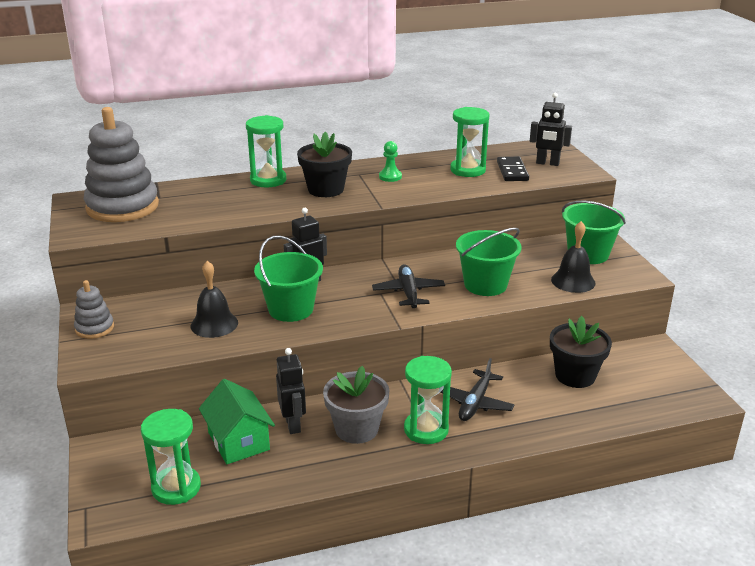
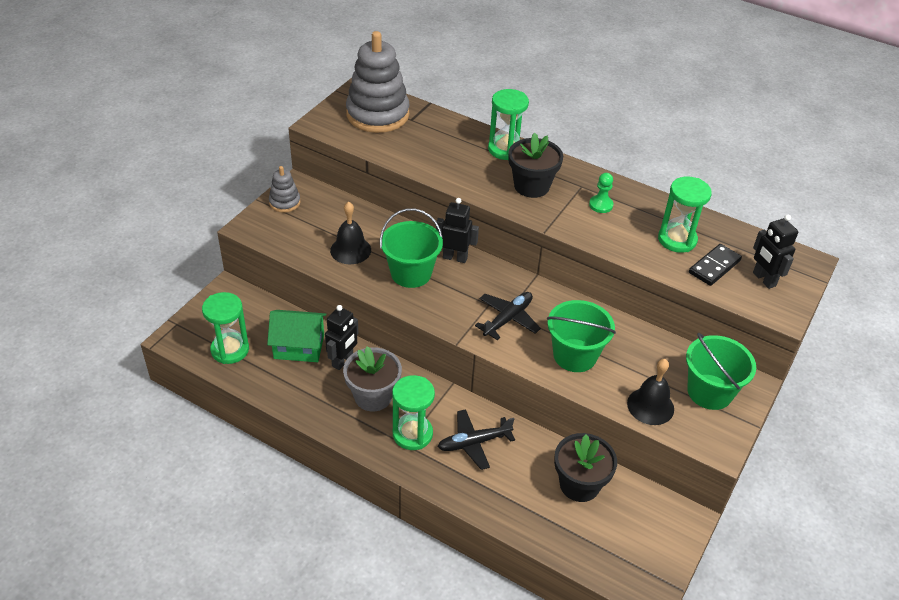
camera: 45 degrees right, 15 degrees up
(238, 441) = (299, 346): green house -> green house turned 75 degrees clockwise

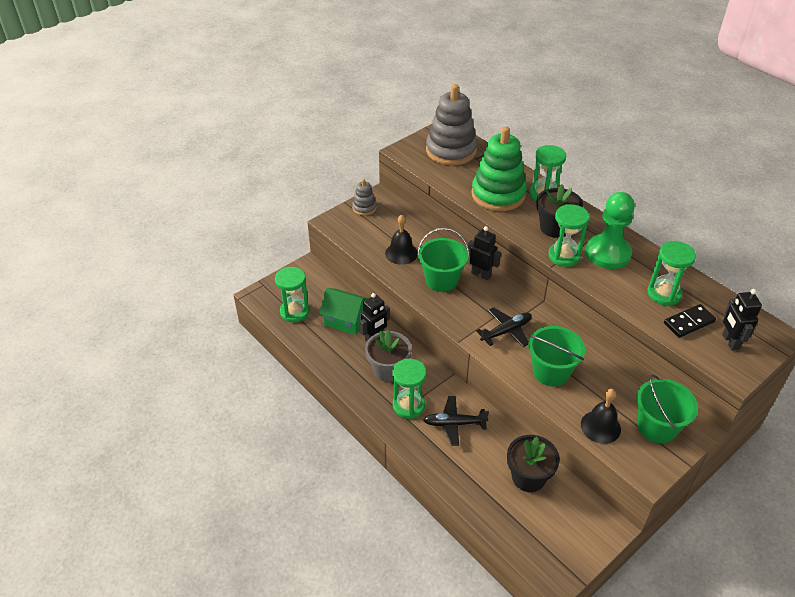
camera: 20 degrees right, 0 degrees up
(453, 158) = (498, 194): none -> green stacking toy
(554, 217) = (564, 256): none -> green hourglass
(601, 205) = (608, 253): green pawn -> green pawn, size x2.22

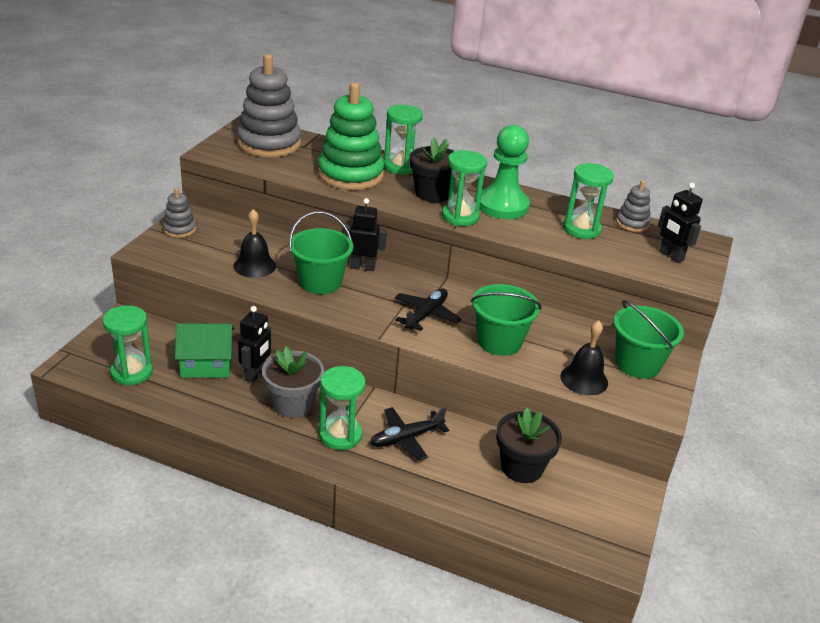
camera: 30 degrees left, 10 degrees down
(688, 322) = (622, 248): black domino -> none
(716, 299) = (632, 223): none -> grey stacking toy

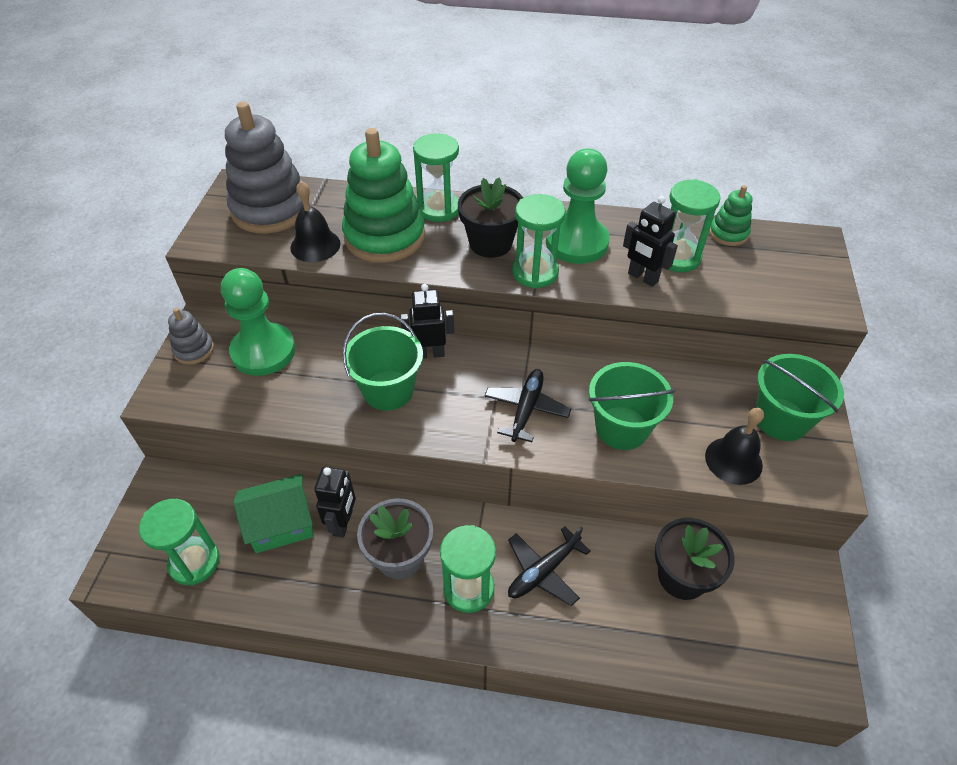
camera: 10 degrees left, 15 degrees up
(232, 240) = (263, 351): none -> green pawn
(254, 265) = (302, 385): black bell -> black bell (315, 245)
(632, 223) = (728, 234): grey stacking toy -> green stacking toy
(670, 256) = (789, 274): black robot -> black robot (642, 277)

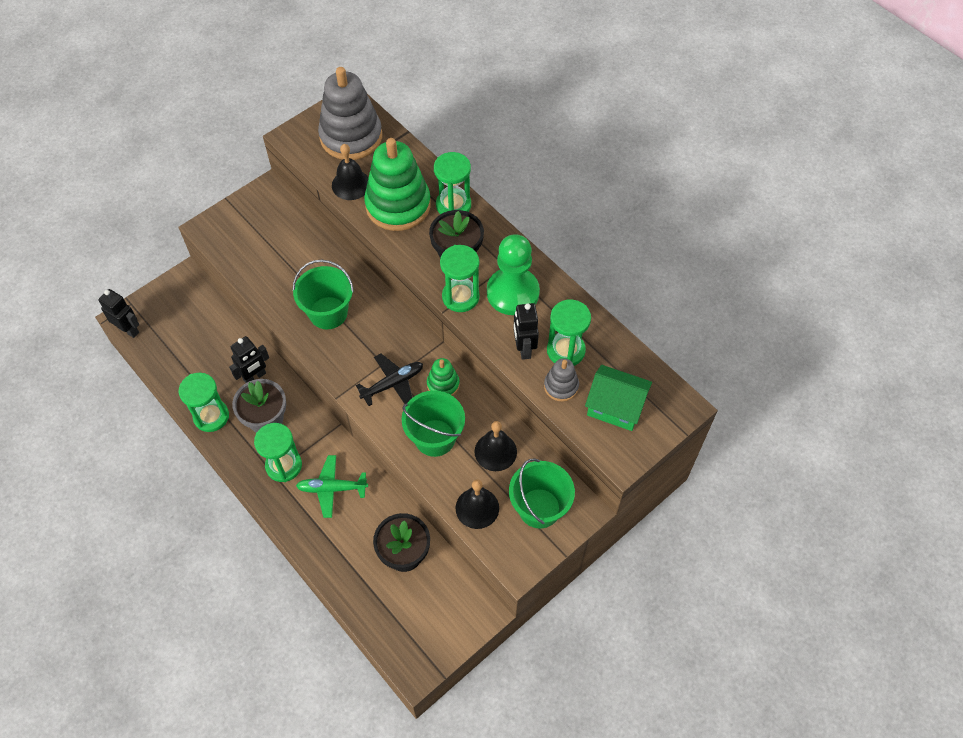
camera: 40 degrees right, 10 degrees up
(194, 350) = (248, 207): grey stacking toy -> grey stacking toy (561, 386)
(194, 562) = (165, 341): green hourglass -> green hourglass (211, 416)
(263, 351) = (284, 235): green pawn -> none
(281, 524) = (223, 352): green house -> green house (615, 406)
(429, 353) = (375, 305): black robot -> black robot (129, 330)
(543, 571) = (332, 488): black plane -> green plane
(687, 400) = (495, 451): none -> black bell
(728, 234) = (625, 357): green stacking toy -> green stacking toy (443, 384)

